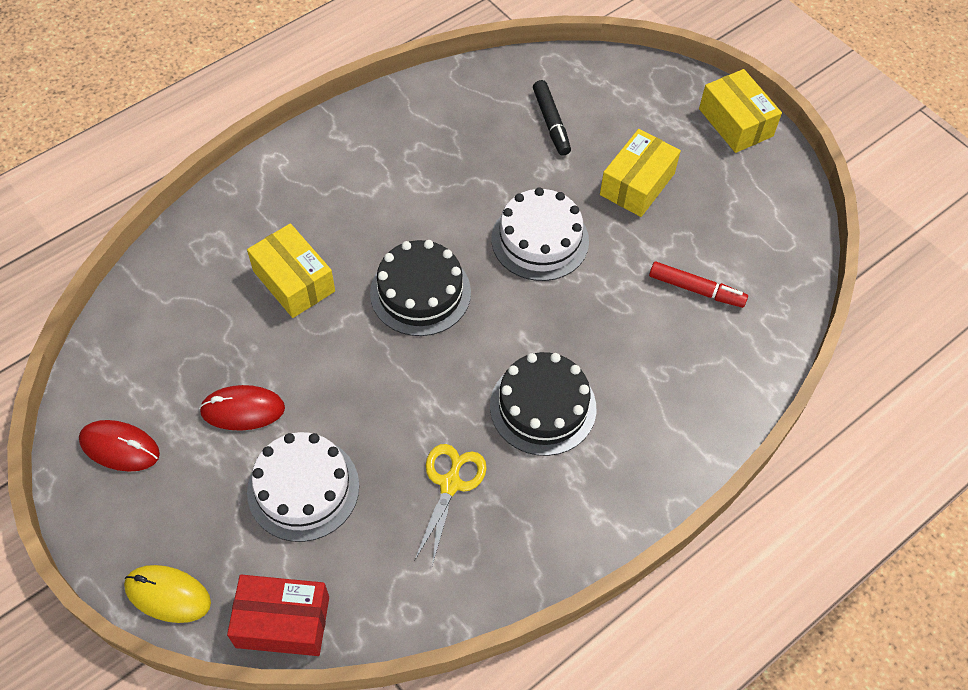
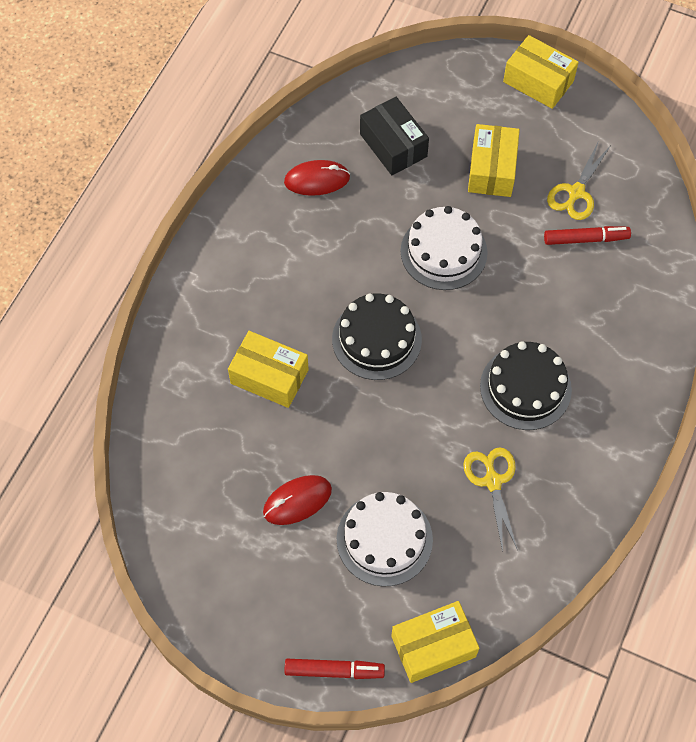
camera: 25 degrees left, 5 degrees up
(120, 447) = (219, 578): red mouse -> red mouse (317, 180)
(168, 595) = (334, 670): yellow mouse -> red marker
(282, 622) = (433, 646): red box -> yellow box
(551, 123) = (393, 145): black marker -> black box
(713, 241) = (576, 192): none -> yellow scissors

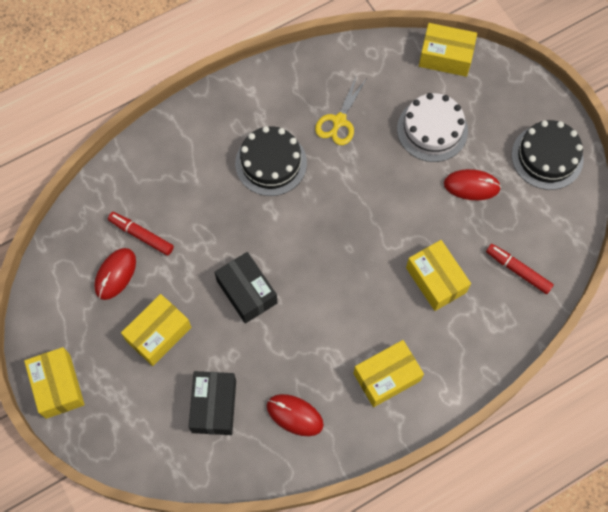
camera: 145 degrees left, 5 degrees up
(256, 260) = (387, 377): none -> yellow box
(334, 670) = (513, 79): red marker -> red marker (518, 271)
(376, 339) = (343, 258): black cake -> black cake (547, 157)
(443, 252) = (247, 292): white cake -> black box
(576, 192) = (115, 274): yellow scissors -> red mouse

